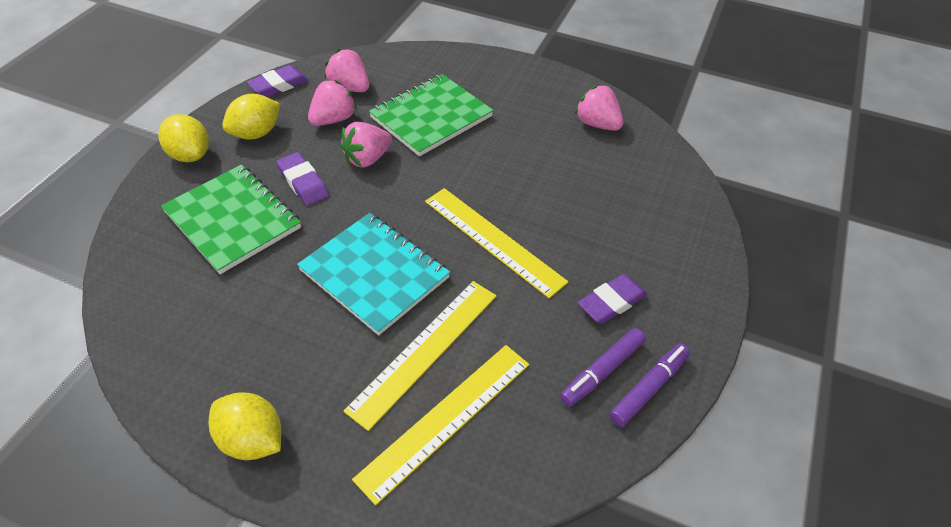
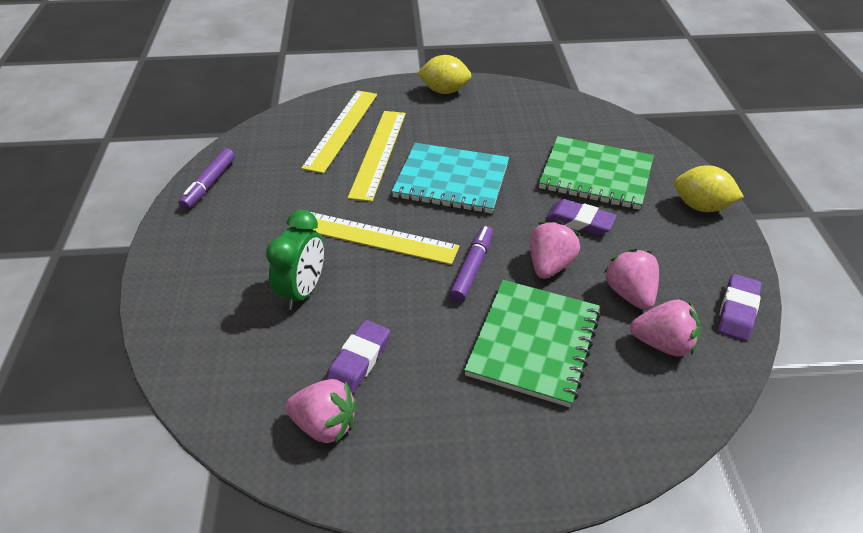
camera: 155 degrees right, 5 degrees down
(256, 133) = (679, 247): yellow lemon -> none
(333, 119) = (629, 294): pink strawberry -> pink strawberry turned 150 degrees clockwise
(580, 215) = (303, 291): none -> green clock
(602, 371) = (246, 182): purple marker -> purple marker (472, 268)
(611, 302) = (250, 226): purple eraser -> purple eraser (359, 360)

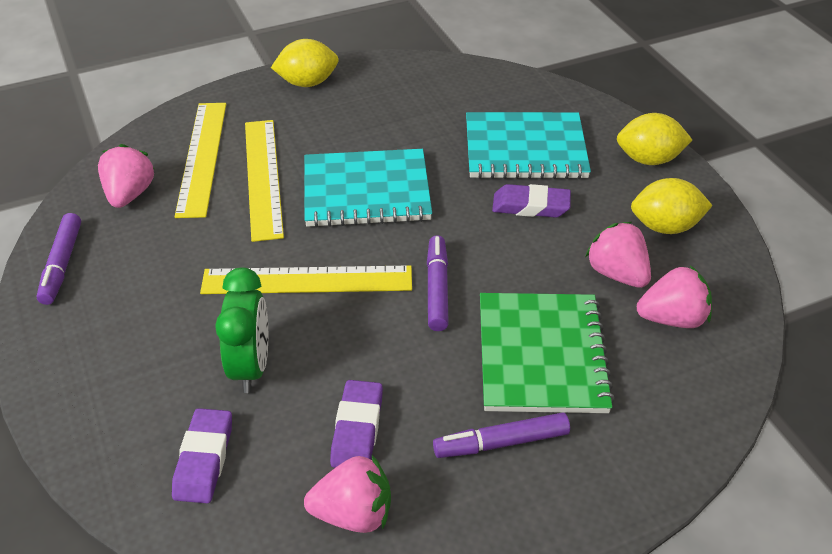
camera: 20 degrees left, 0 degrees up
(467, 405) = (501, 443): none -> purple marker
(549, 265) = (520, 263): pink strawberry -> pink strawberry (129, 194)
(595, 175) = (525, 149): green notebook -> turquoise notebook
(691, 265) = (665, 227): none -> yellow lemon
(737, 311) = (729, 264): purple eraser -> purple eraser (204, 459)

